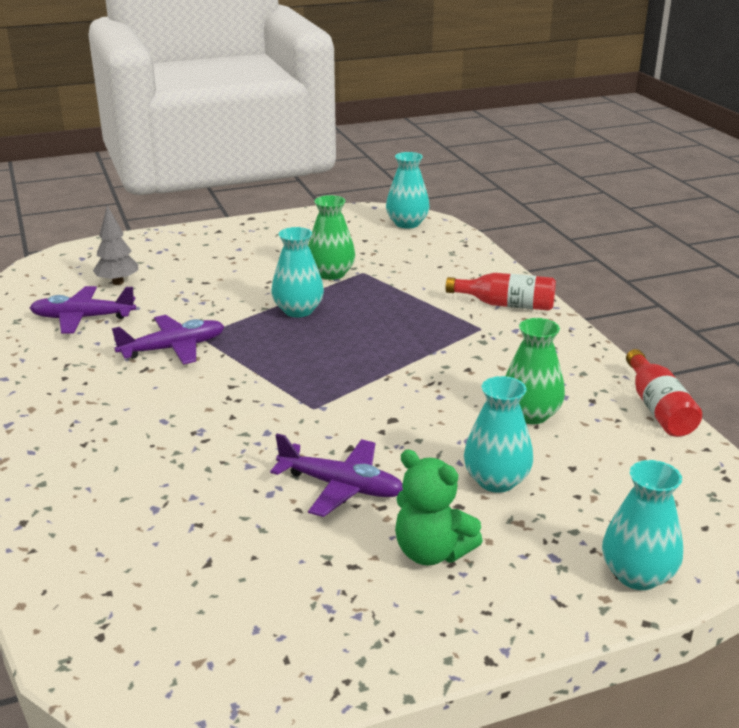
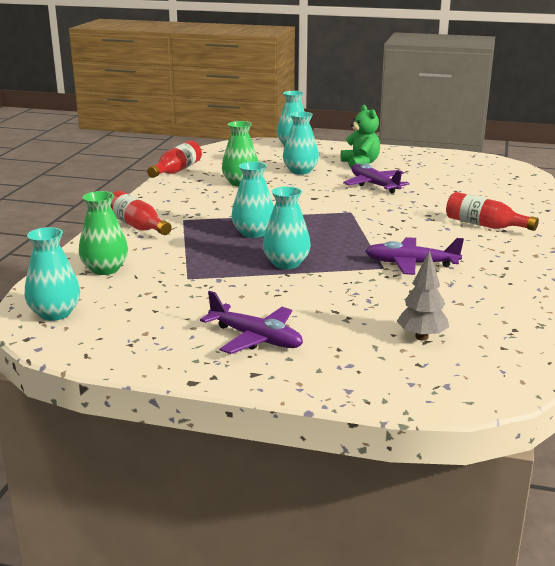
camera: 145 degrees left, 5 degrees down
(82, 318) = (474, 309): purple plane -> purple plane (256, 338)
(114, 443) = (484, 225): none -> red bottle
(331, 274) = (215, 284): green vase -> green vase (105, 269)
(380, 335) = (253, 233): none -> turquoise vase

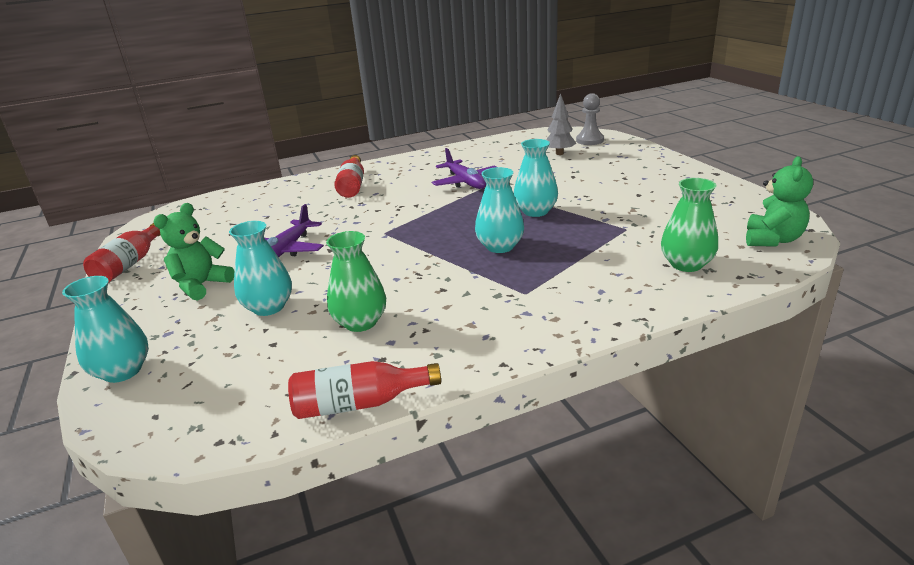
camera: 125 degrees left, 5 degrees up
(55, 313) = (772, 240): turquoise vase -> green teddy bear
(137, 226) = (585, 306): red bottle -> red bottle (130, 264)
(256, 338) = (646, 179): purple plane -> none
(443, 379) = (589, 140): none -> grey pawn

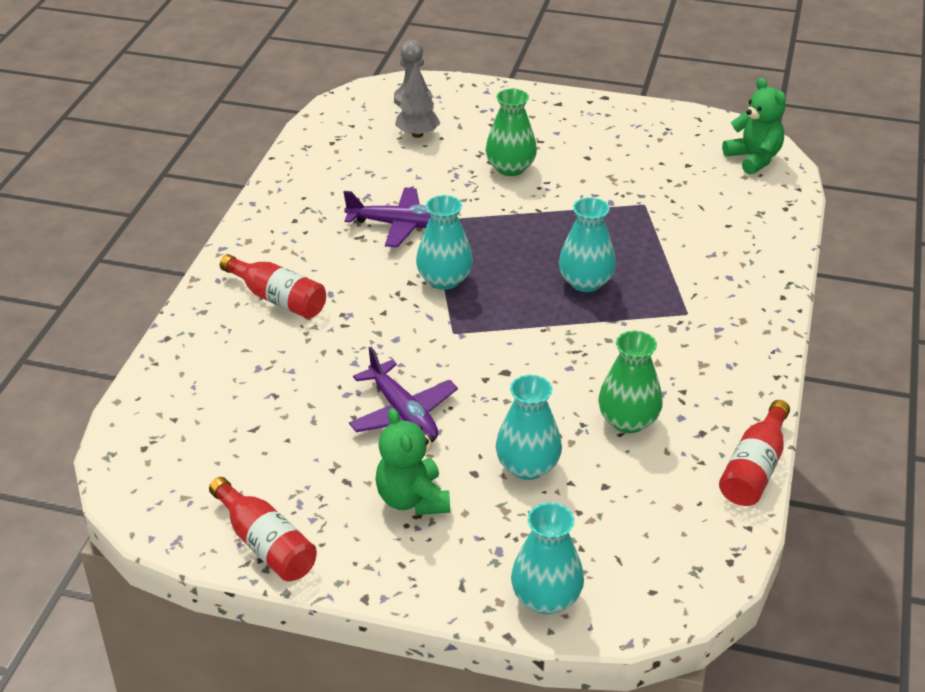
camera: 55 degrees left, 10 degrees up
(535, 211) = (540, 226): turquoise vase -> turquoise vase (444, 280)
(686, 264) = (740, 217): green vase -> green vase (510, 168)

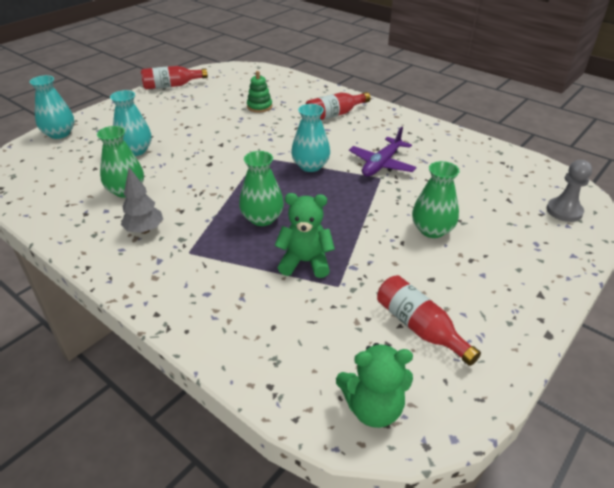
camera: 115 degrees right, 0 degrees up
(293, 387) = (259, 107): none -> green stacking toy
(403, 413) = (211, 128): purple plane -> none
(412, 499) = (154, 118): green teddy bear -> green teddy bear (305, 262)
(417, 134) = (502, 199): grey tree -> grey tree (144, 230)
(585, 282) = (262, 218): turquoise vase -> green vase
(754, 469) = (36, 221): red bottle -> red bottle (419, 327)

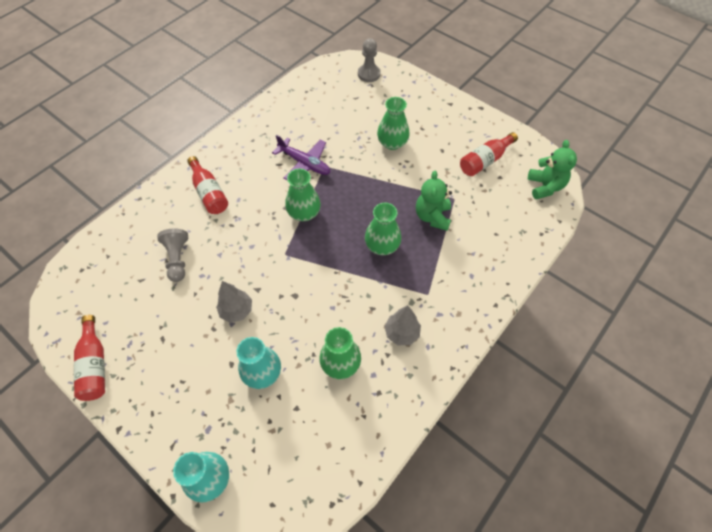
camera: 90 degrees left, 20 degrees up
(201, 135) = (237, 310): none -> grey tree
(259, 107) = (178, 259): green stacking toy -> grey pawn
(310, 166) = (304, 213): turquoise vase -> green vase

